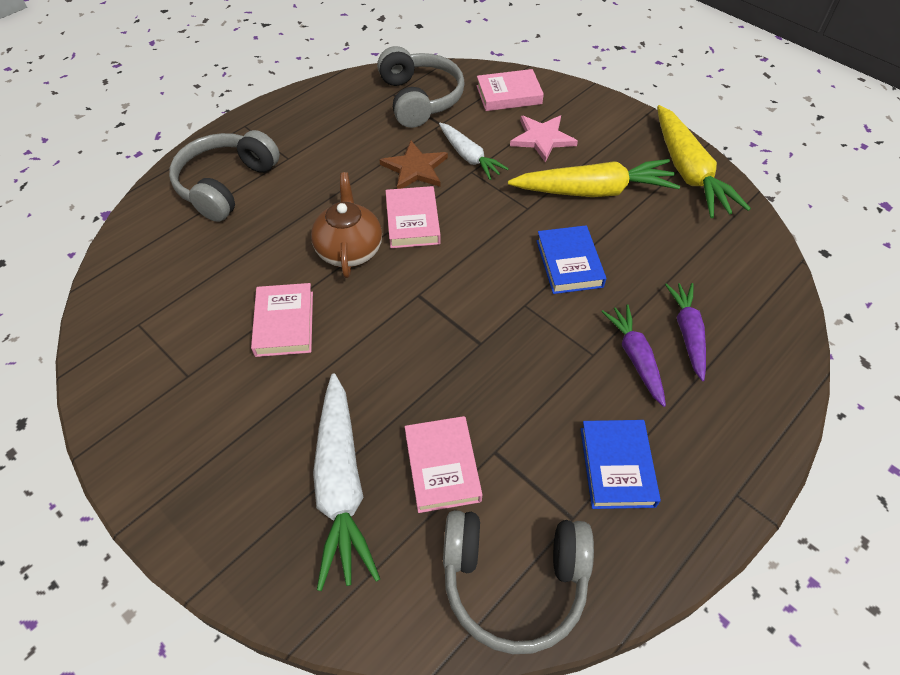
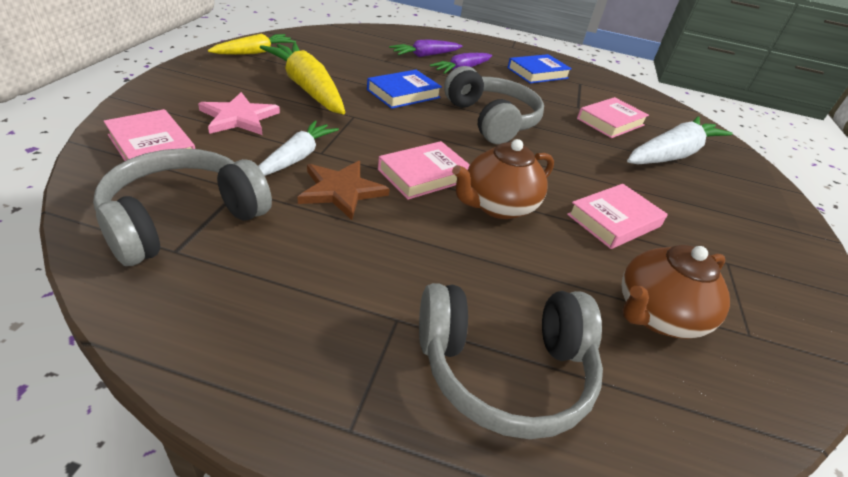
camera: 125 degrees left, 15 degrees down
(194, 279) = (656, 315): none -> brown teapot
(513, 581) = (630, 95): grey headphones -> grey headphones (491, 120)
(688, 171) = (254, 52): yellow carrot -> yellow carrot, size x0.60

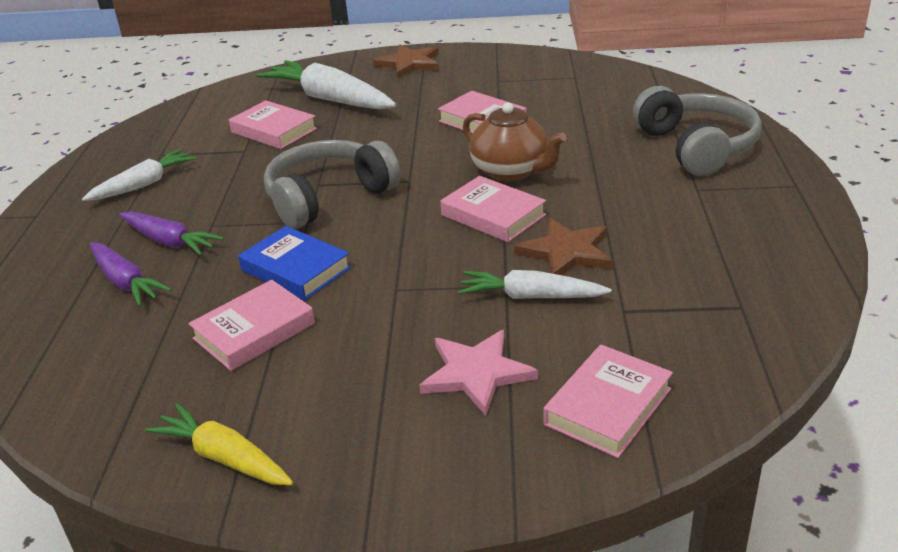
camera: 95 degrees left, 5 degrees down
(183, 219) = (700, 321): grey headphones -> none
(307, 88) = (338, 350): yellow carrot -> none
(348, 73) = (254, 331): none -> pink book
(537, 73) = (143, 184): blue book -> white carrot
(656, 315) = (589, 104): brown teapot -> none
(769, 215) = (409, 63): none -> brown star

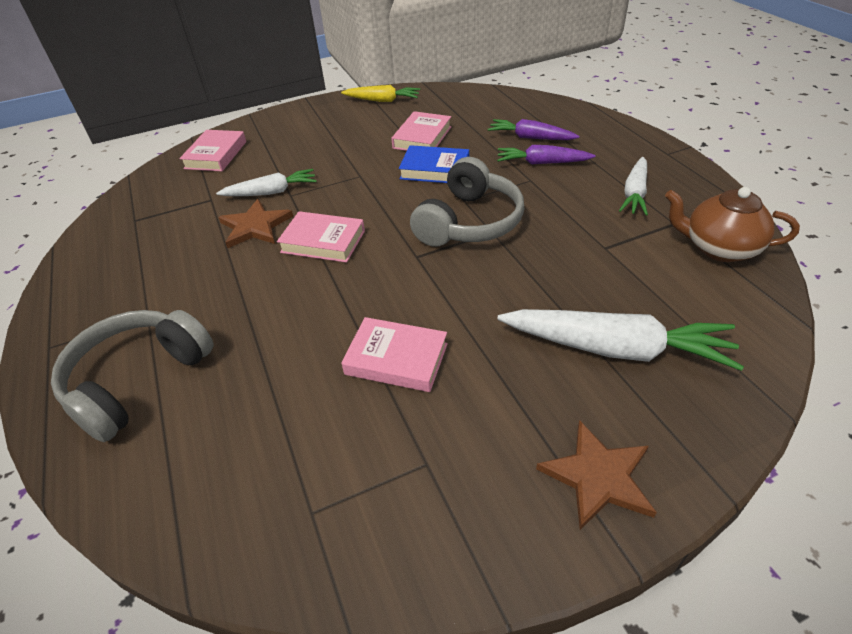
camera: 155 degrees right, 10 degrees up
(274, 130) = (612, 279): pink book -> none
(476, 373) = (287, 151): pink star -> none
(511, 171) = (328, 291): brown teapot -> brown teapot (719, 248)
(696, 147) = (138, 380): grey headphones -> grey headphones turned 75 degrees clockwise

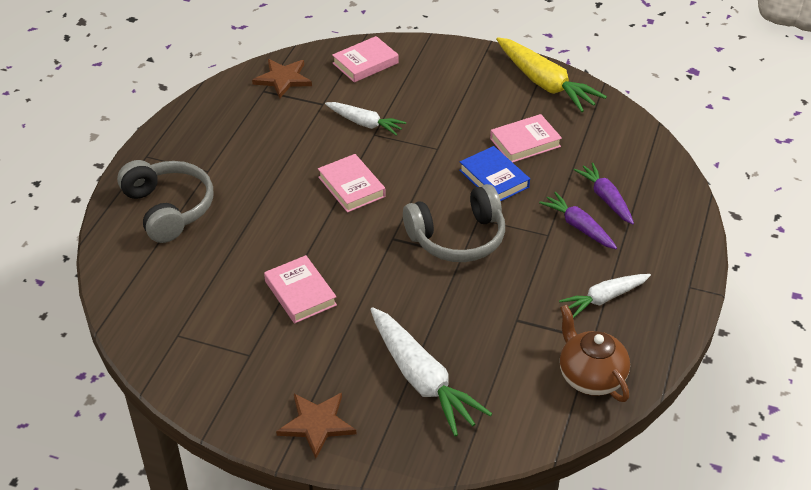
camera: 40 degrees right, 0 degrees up
(138, 380) = (169, 209): grey headphones -> grey headphones turned 75 degrees clockwise
(255, 226) = (325, 146): brown star -> brown star (283, 79)
(382, 100) = (545, 83): yellow carrot -> yellow carrot, size x1.66

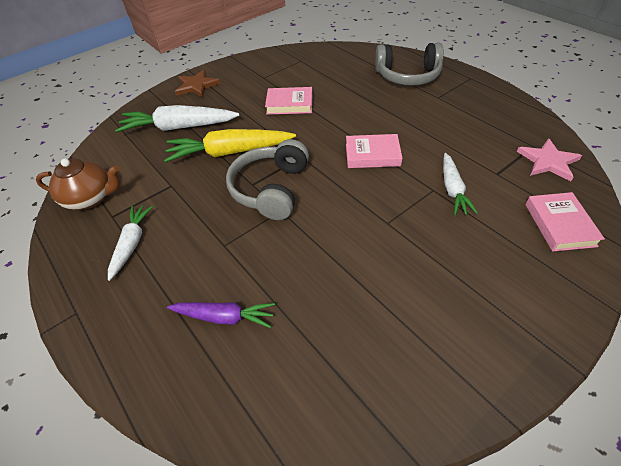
camera: 125 degrees right, 5 degrees up
(283, 79) = (548, 161): brown star -> pink star
(364, 123) = (452, 189): white carrot -> white carrot turned 60 degrees counterclockwise
(494, 179) = (318, 243): blue book -> none
(525, 142) = (353, 295): pink book -> none
(545, 83) = (453, 382): yellow carrot -> yellow carrot (230, 152)
(578, 227) = (212, 272): purple carrot -> none

